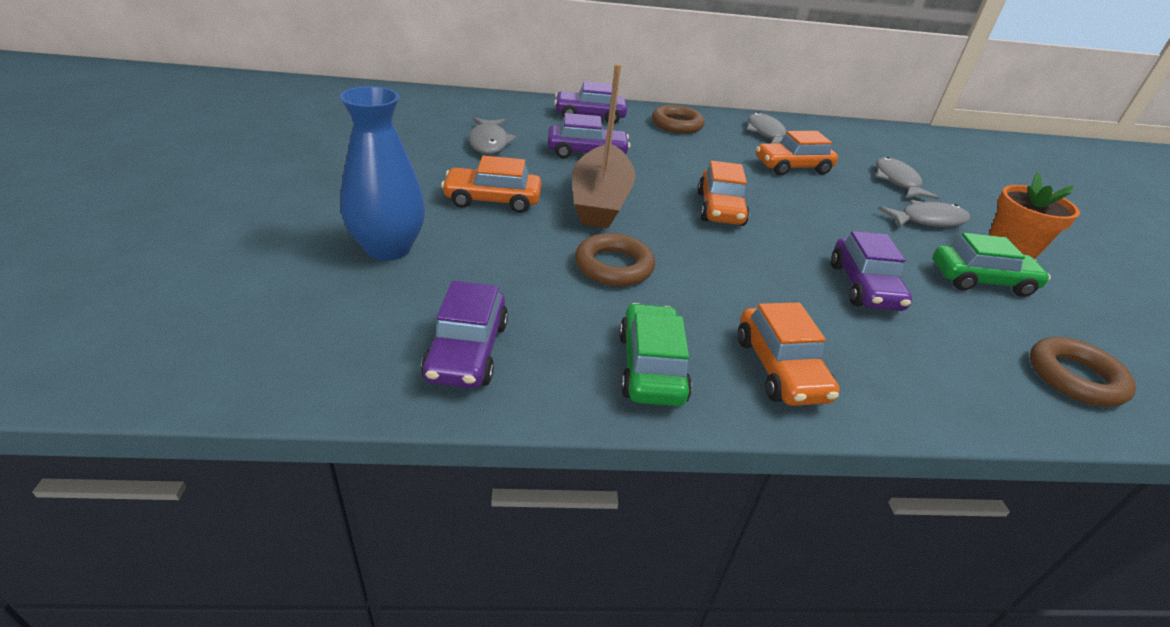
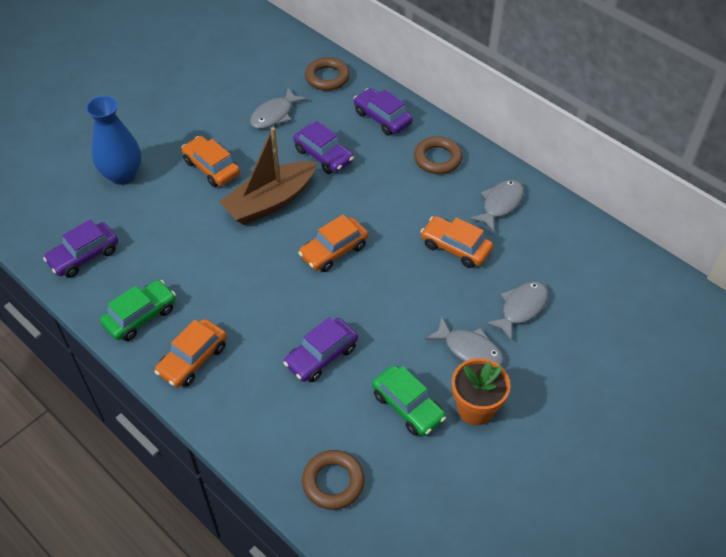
camera: 50 degrees right, 15 degrees up
(613, 266) = (207, 252): brown ring -> brown ring (327, 77)

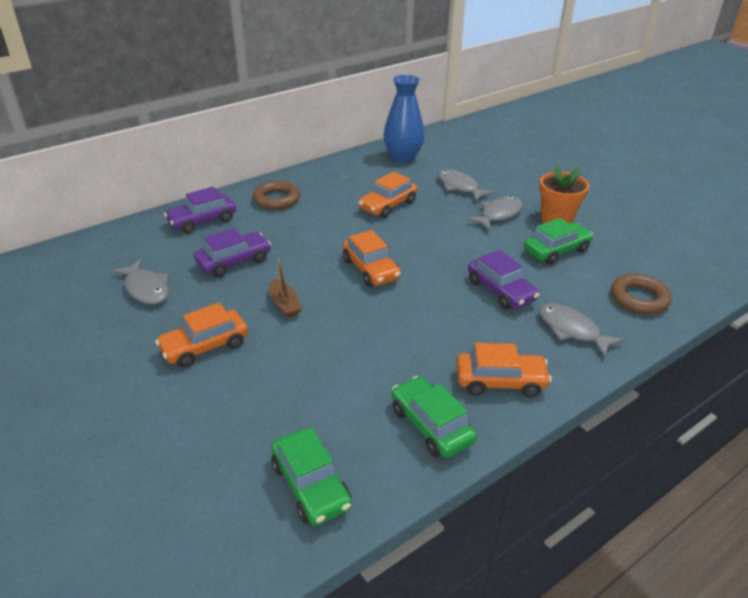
camera: 80 degrees left, 15 degrees down
(84, 256) = (310, 485): purple car -> green car
(122, 175) = (168, 436): blue vase -> blue vase (403, 158)
(193, 359) = (500, 381): orange car -> orange car turned 45 degrees counterclockwise
(270, 202) = (285, 304): brown boat -> brown boat, size x0.47
(327, 77) = (113, 246): brown ring -> none
(500, 204) = (346, 179): grey fish -> grey fish (571, 330)

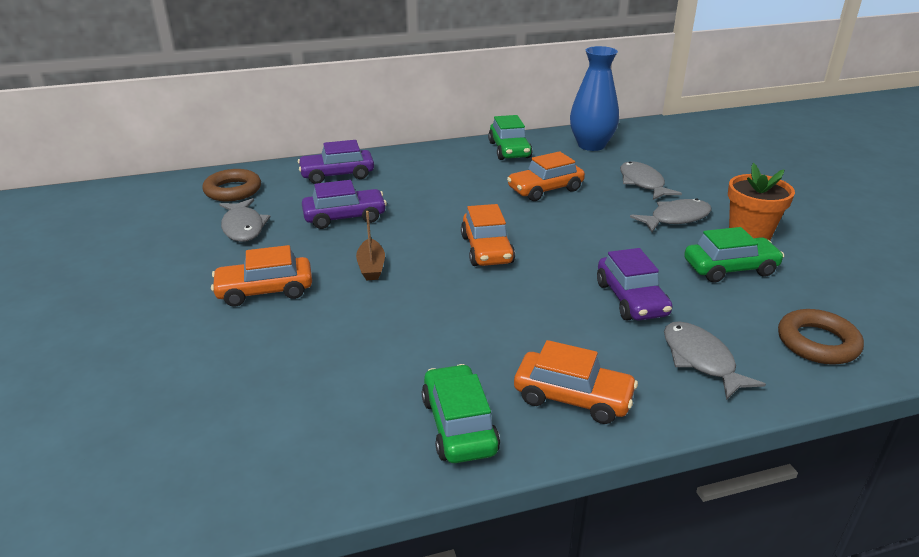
camera: 20 degrees right, 5 degrees down
(277, 199) = (426, 166): brown ring -> brown ring (233, 190)
(310, 485) = (285, 453): green car -> green car (509, 150)

